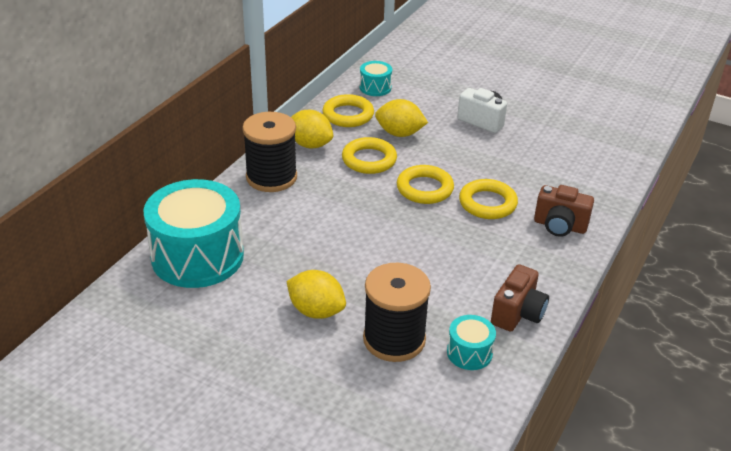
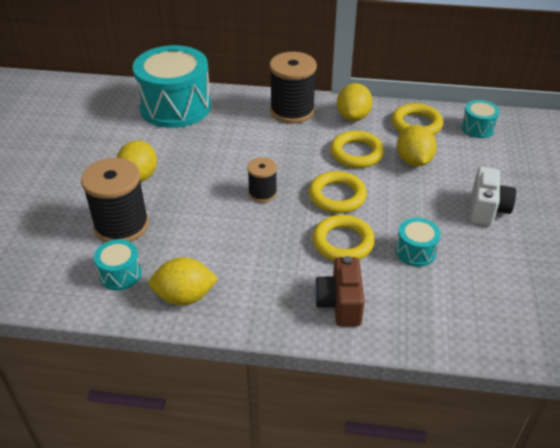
camera: 70 degrees right, 5 degrees up
(395, 231) = (262, 193): none -> black spool
(515, 170) = (415, 251): none -> turquoise drum
(518, 314) = (184, 296): brown camera -> yellow lemon

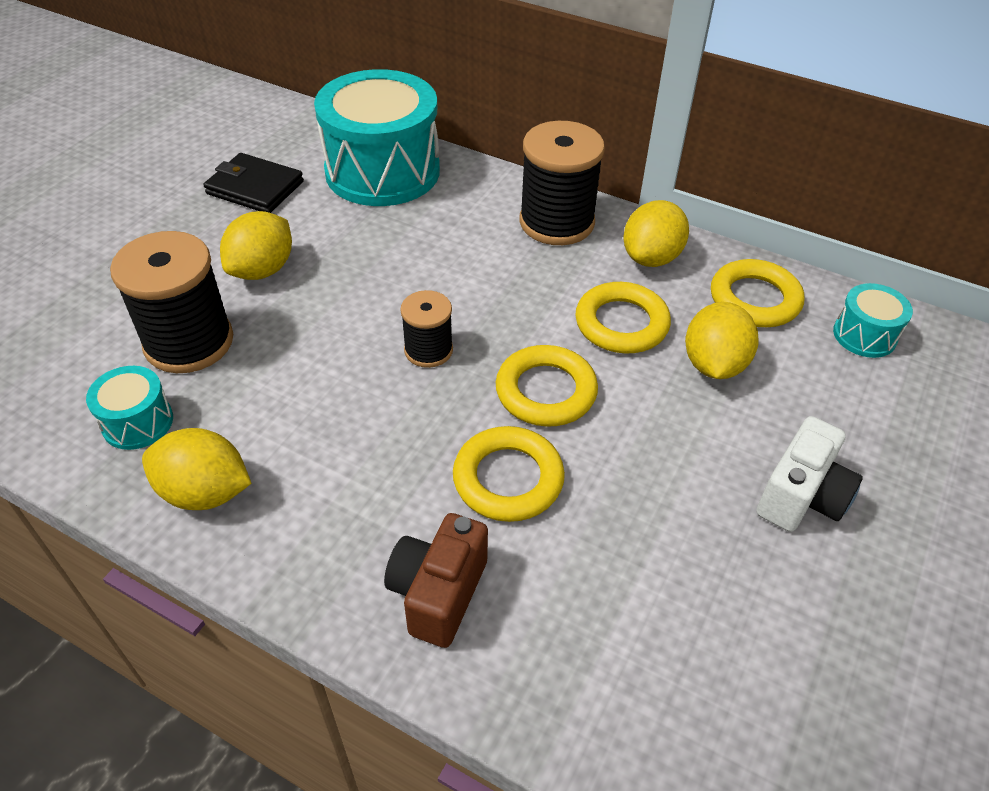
camera: 20 degrees right, 5 degrees up
(103, 133) = (255, 188): none -> black wallet
(415, 251) = (624, 537): turquoise drum -> none

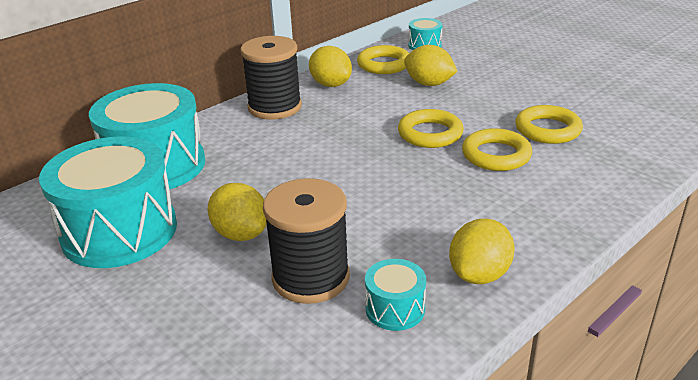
camera: 70 degrees left, 15 degrees down
(255, 188) = (119, 231): black wallet -> turquoise drum
(428, 350) = (375, 168): black spool -> none
(438, 593) = (576, 188): brown camera -> none
(621, 324) = (384, 102): yellow ring -> yellow ring (547, 129)
(801, 497) = (526, 81): white camera -> none

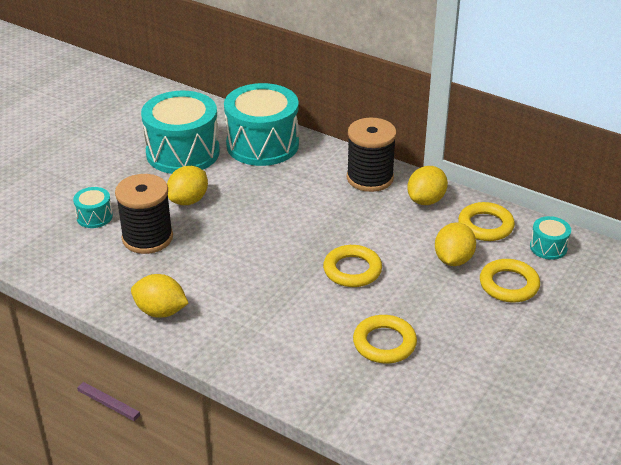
camera: 75 degrees right, 5 degrees up
(395, 309) = (122, 277): turquoise drum -> turquoise drum (94, 217)
(496, 155) = (326, 312): yellow ring -> yellow ring (509, 285)

